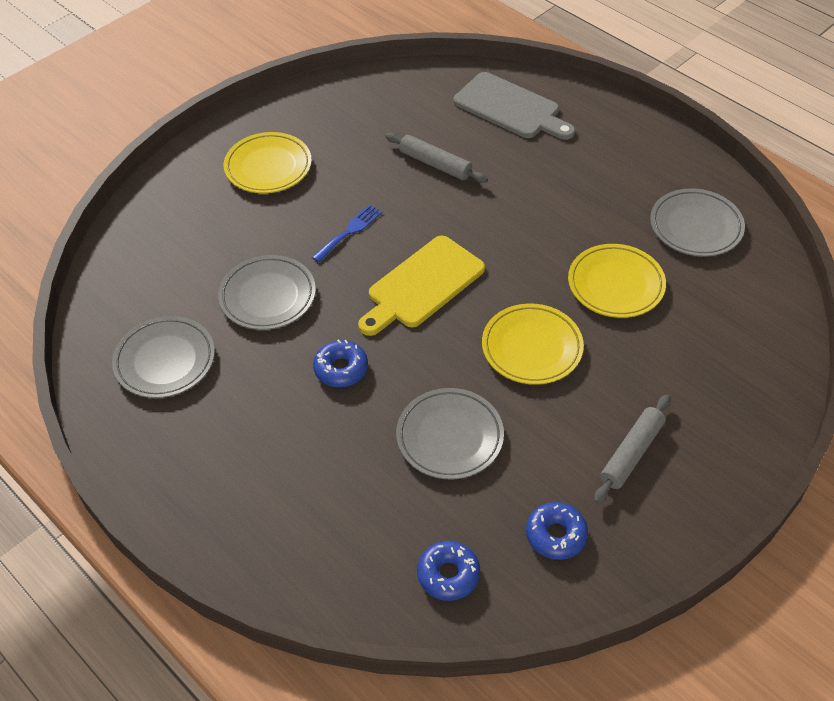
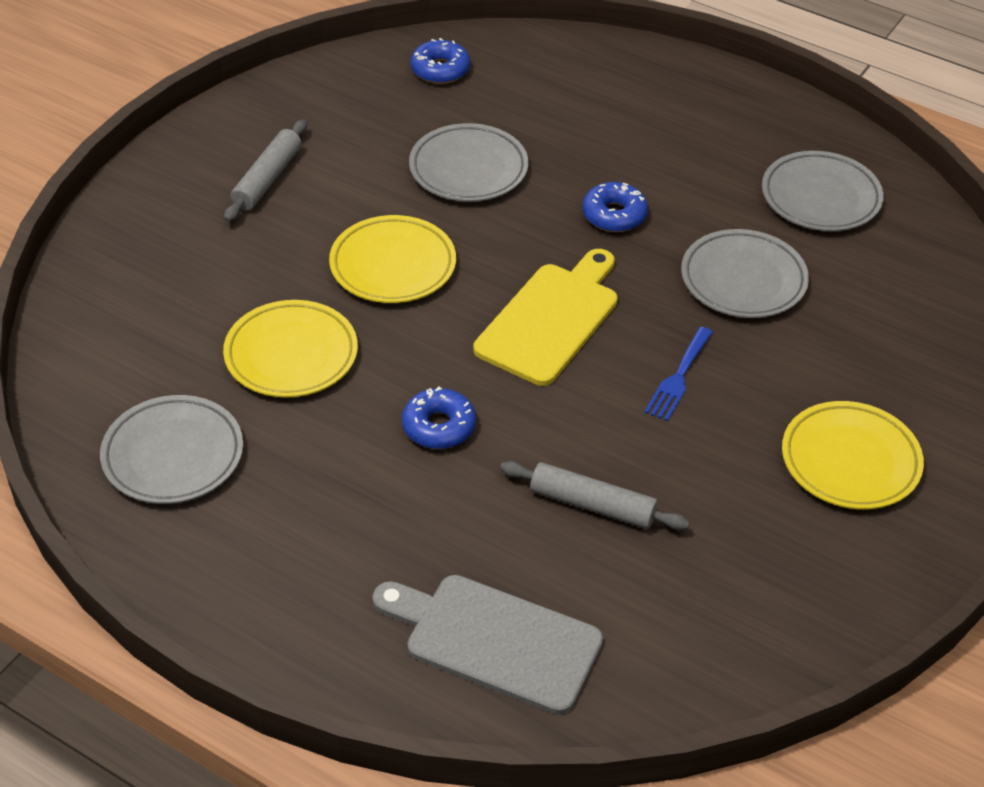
camera: 165 degrees right, 5 degrees down
(556, 535) = (342, 107): blue donut -> blue donut (439, 426)

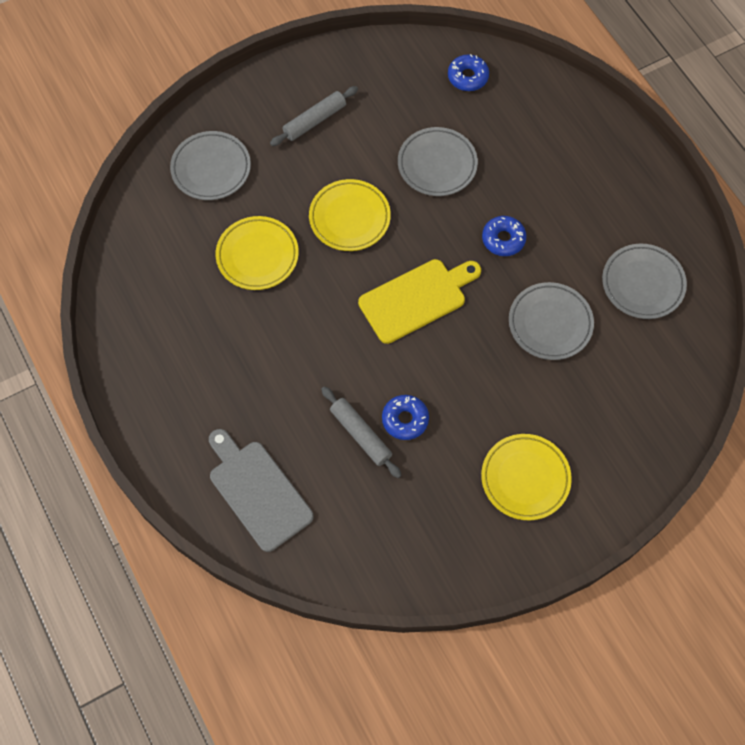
camera: 30 degrees right, 20 degrees up
(173, 455) = (160, 294): grey plate -> grey plate (211, 168)
(439, 426) = (309, 342): blue donut -> blue donut (405, 419)
(678, 378) = (464, 374): blue fork -> none

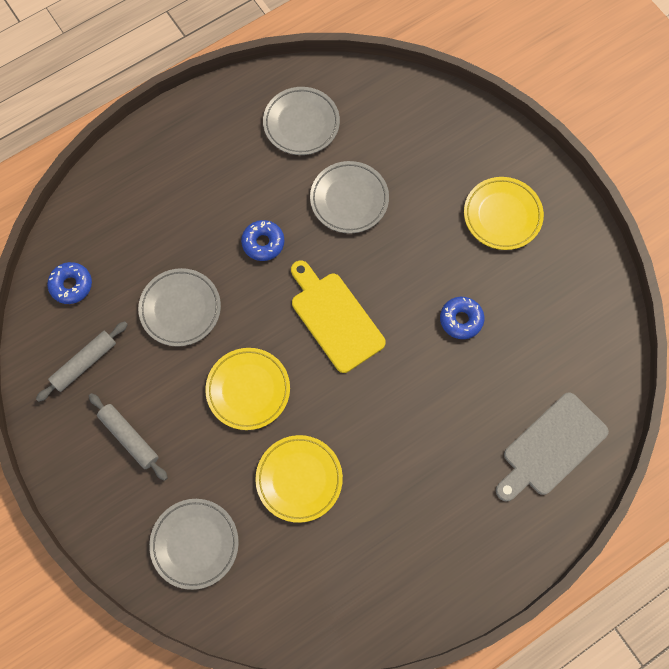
camera: 95 degrees left, 5 degrees up
(360, 435) = (481, 358): grey rolling pin -> grey rolling pin (84, 363)

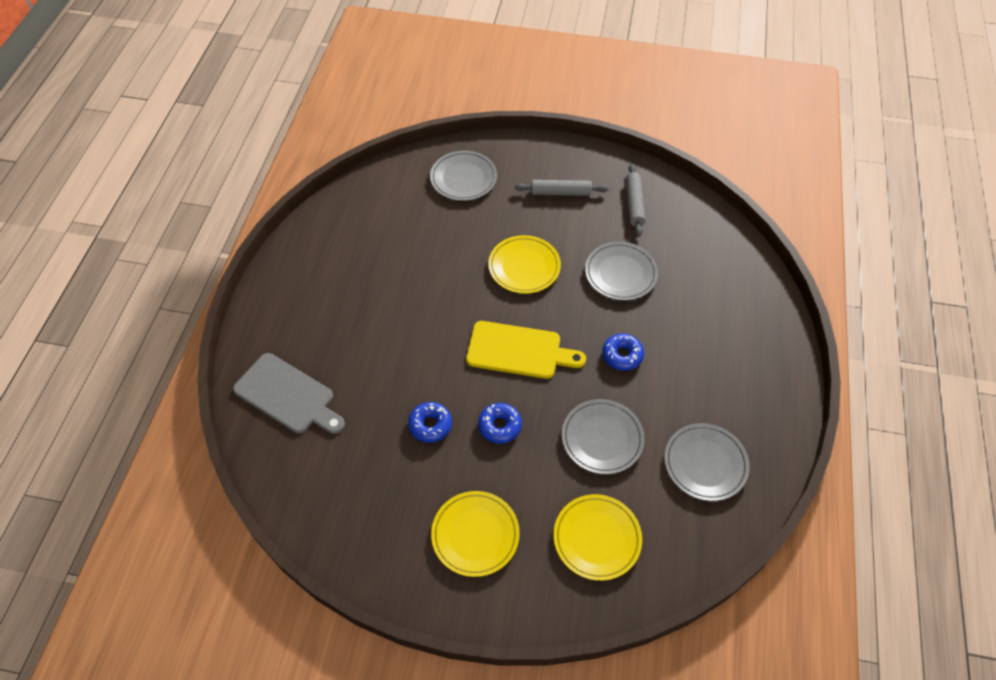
camera: 135 degrees right, 15 degrees down
(71, 285) = (699, 232): blue donut -> blue donut (499, 426)
(299, 479) = (439, 249): yellow plate -> yellow plate (597, 538)
(551, 447) = (288, 395): grey cutting board -> grey cutting board turned 120 degrees clockwise

